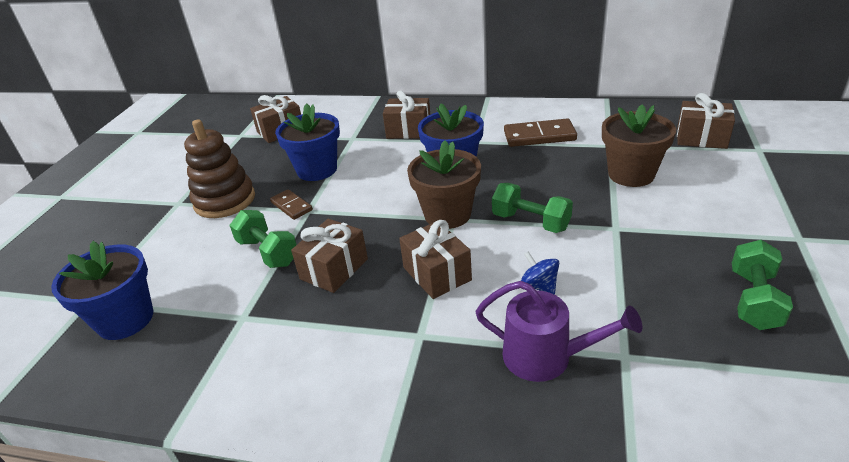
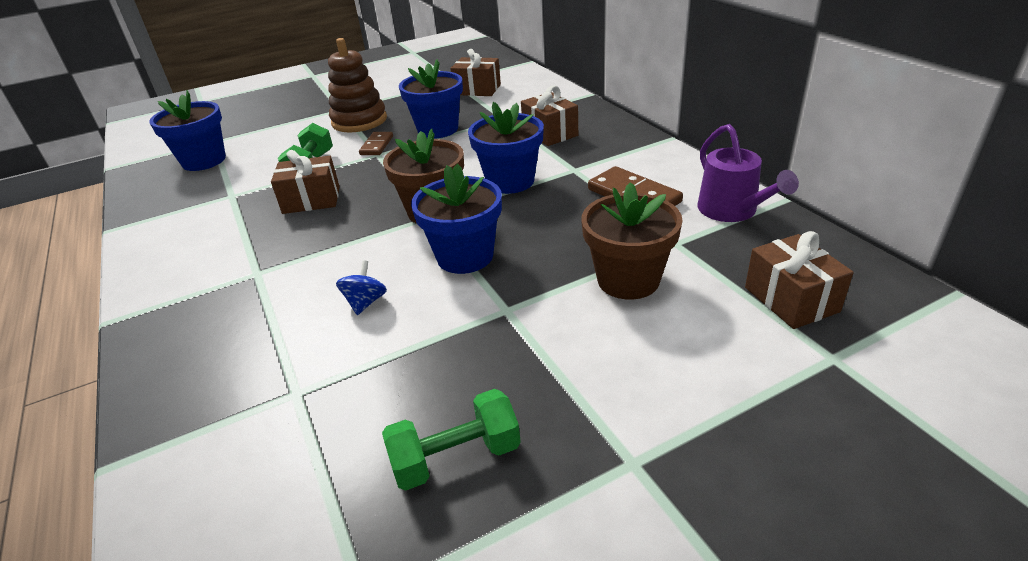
camera: 50 degrees right, 0 degrees up
(437, 274) = (341, 245): brown gift -> none
(530, 222) = (465, 256): green dumbbell -> blue flower pot
(546, 357) = (266, 346): purple watering can -> purple watering can (732, 211)

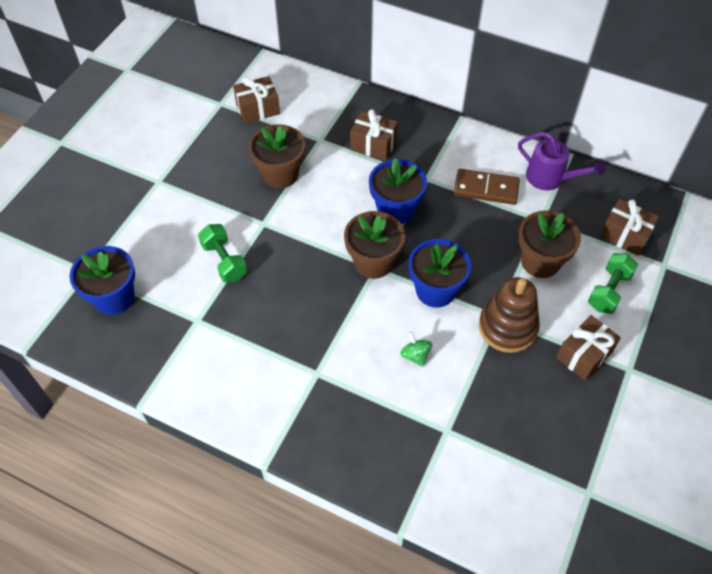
camera: 40 degrees left, 20 degrees up
(311, 200) = (271, 294): brown gift -> brown gift (584, 355)
(359, 121) = (197, 190): brown stacking toy -> brown stacking toy (507, 327)
(365, 302) = (415, 355): blue spinning top -> green spinning top
(377, 145) = (251, 214): brown domino -> none
(438, 129) = (280, 174): blue flower pot -> brown flower pot
(456, 457) = (559, 413): green dumbbell -> green dumbbell (608, 291)

